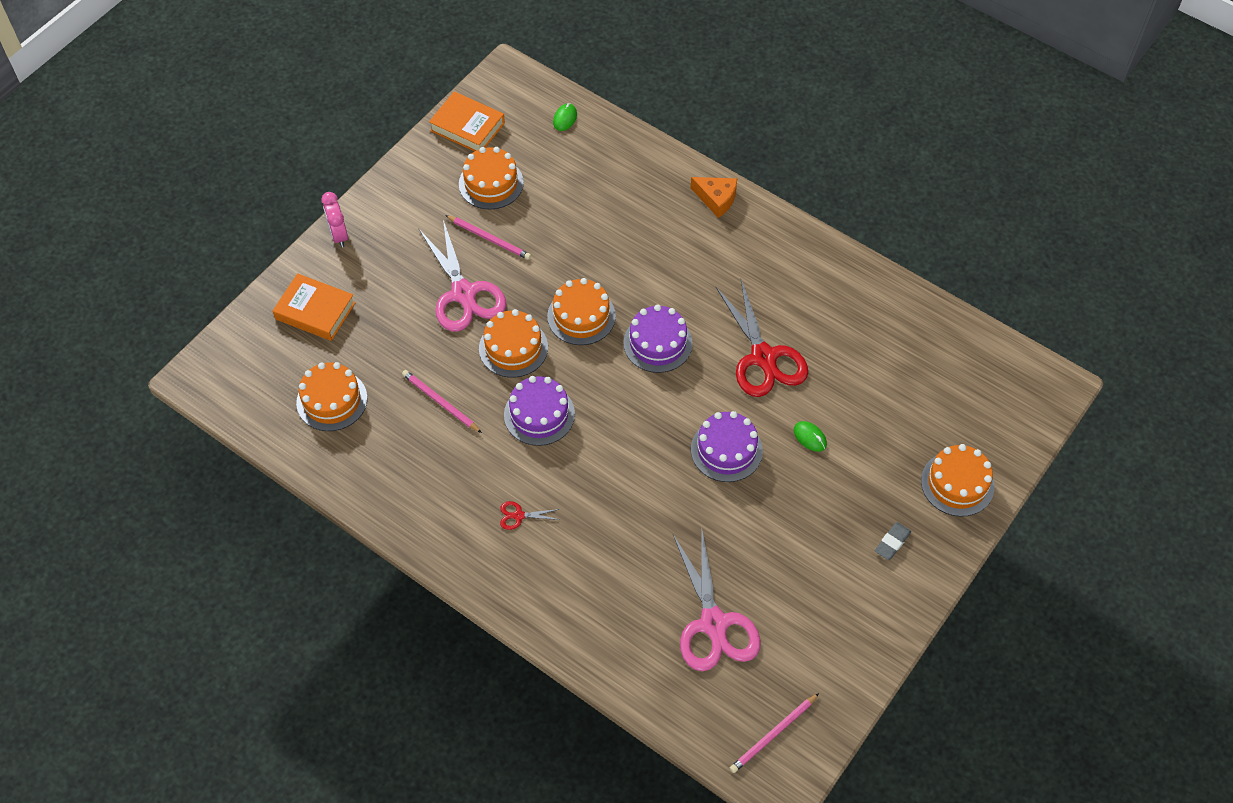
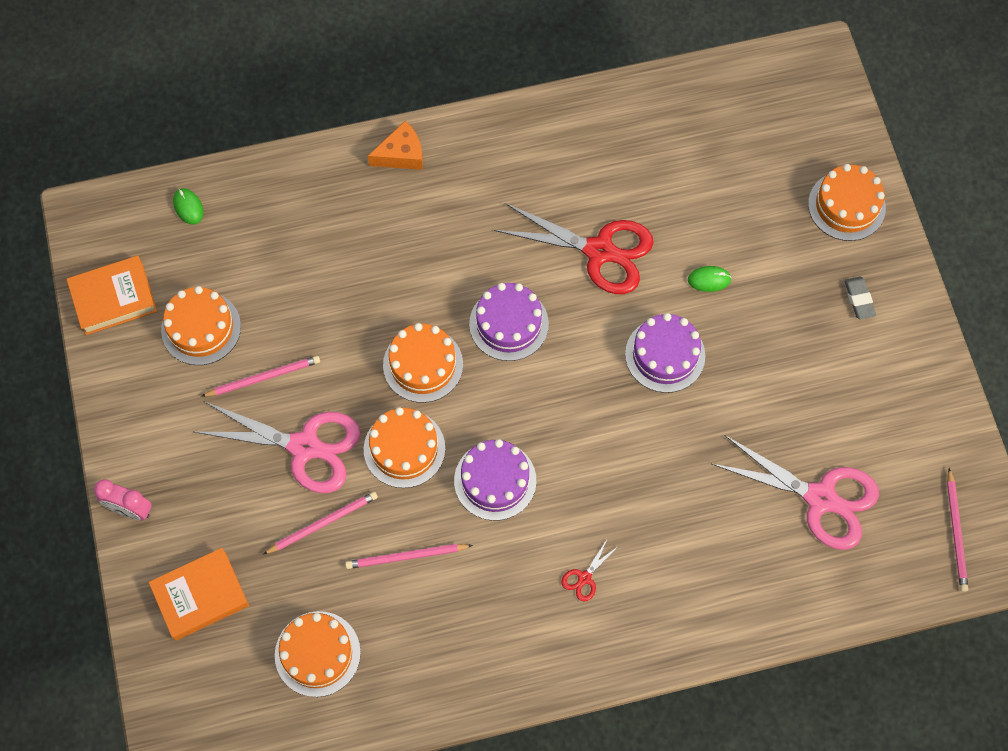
camera: 50 degrees left, 10 degrees up
(421, 340) = (323, 523): none -> pink pencil

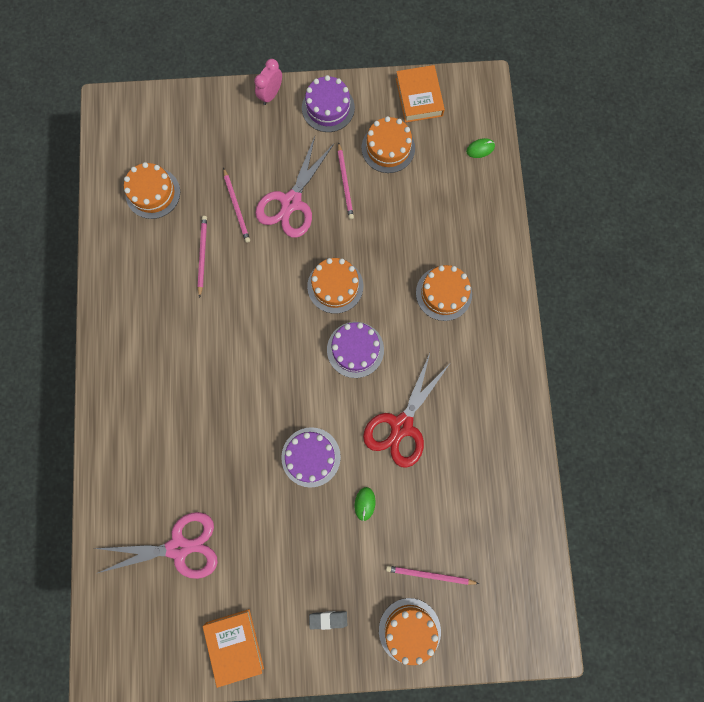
camera: 100 degrees right, 10 degrees up
(200, 596) = (206, 129): orange book -> orange book (234, 645)
(401, 154) = (502, 296): orange cheese -> none
(404, 448) = (277, 265): orange cake -> orange cake (443, 293)
(495, 480) = (242, 320): purple cake -> purple cake (328, 108)
(584, 578) = (161, 367): red scissors -> none
(821, 498) = (179, 547): pink scissors -> pink scissors turned 135 degrees counterclockwise
(956, 532) = (131, 644): pink pencil -> pink pencil (429, 575)

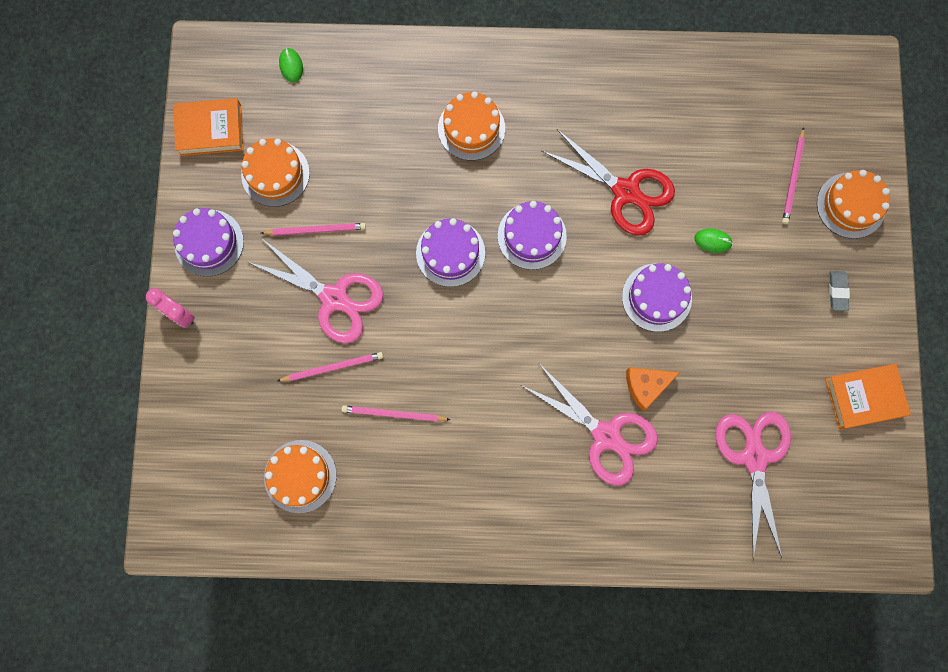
camera: 85 degrees left, 0 degrees up
(192, 421) = (606, 436): none -> pink scissors
(234, 452) = (646, 386): none -> orange cheese
(335, 286) = (450, 253): orange cake -> purple cake

